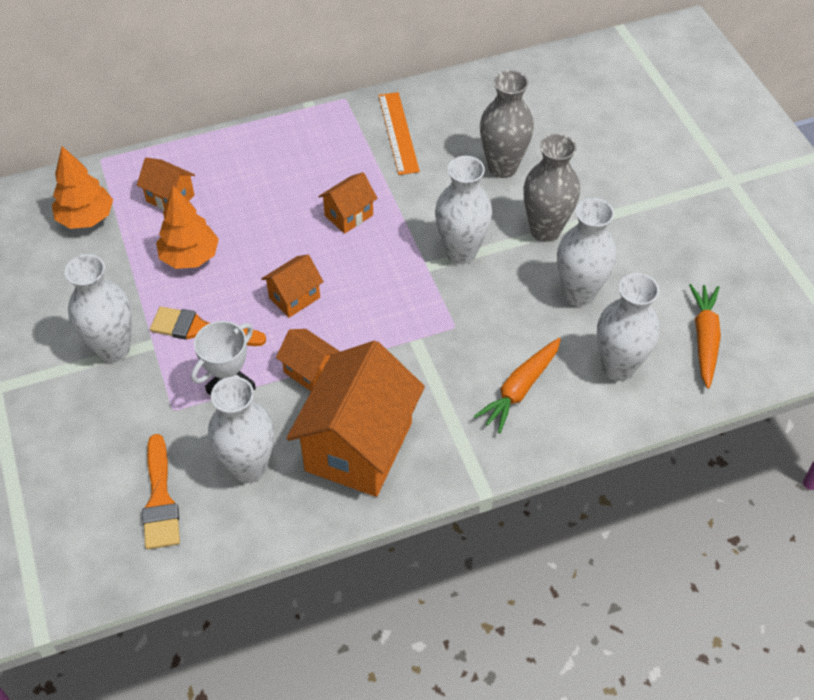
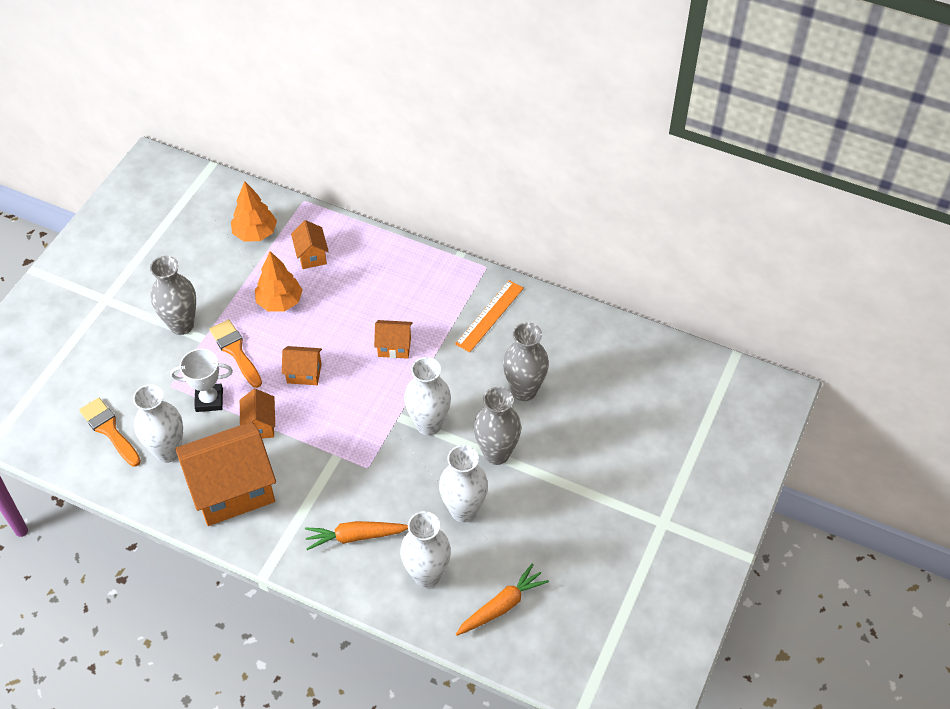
camera: 45 degrees right, 0 degrees up
(113, 349) = (182, 325): white vase -> grey vase
(160, 499) = (109, 430): orange brush -> orange brush turned 105 degrees clockwise

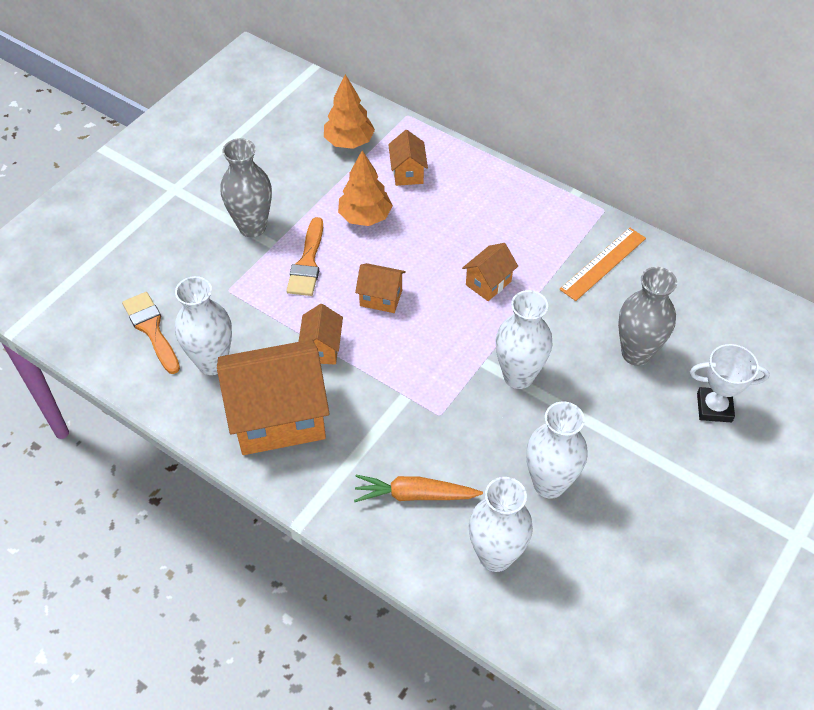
camera: 10 degrees right, 0 degrees up
(209, 400) = (269, 312): white trophy -> white trophy (714, 407)
(235, 351) = (307, 263): orange brush -> orange brush turned 150 degrees counterclockwise
(394, 347) = (488, 283): orange house -> orange house turned 60 degrees counterclockwise
(496, 453) = (596, 422): grey vase -> none
(502, 606) = (585, 610): orange carrot -> none

